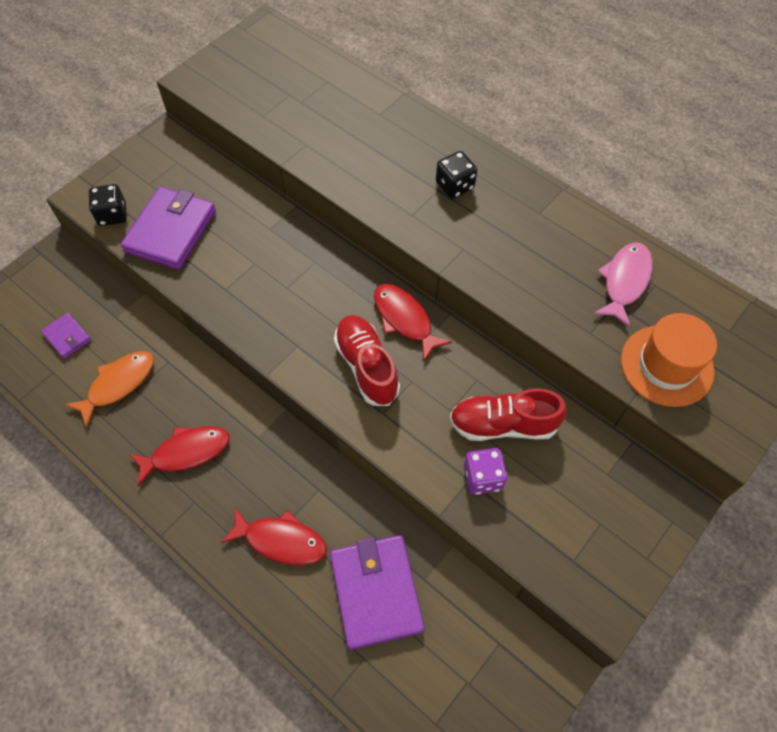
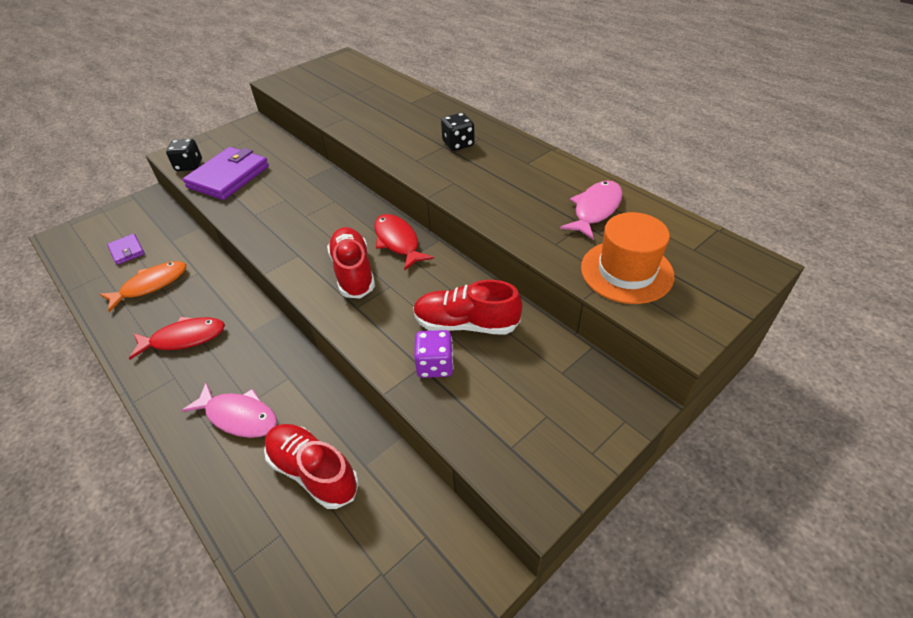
camera: 10 degrees right, 15 degrees down
(281, 540) = (239, 416): red fish -> pink fish
(376, 592) = (313, 471): purple wallet -> red shoe

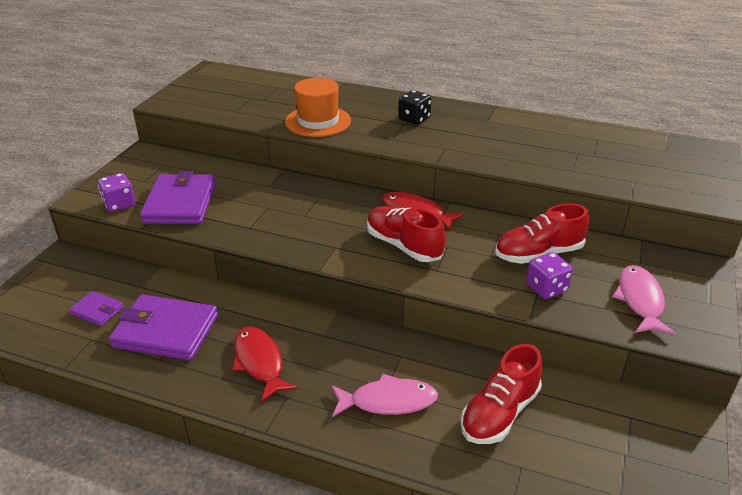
camera: 30 degrees left, 10 degrees down
(151, 285) = (166, 331): orange fish -> purple wallet
(184, 338) = (259, 362): red fish -> red fish turned 75 degrees counterclockwise
(189, 166) = (119, 204): black dice -> purple dice
(313, 471) = (499, 413): red shoe -> red shoe turned 60 degrees counterclockwise
(595, 210) = (575, 141): pink fish -> pink fish (640, 300)
(626, 271) = (640, 175): orange hat -> orange hat (318, 121)

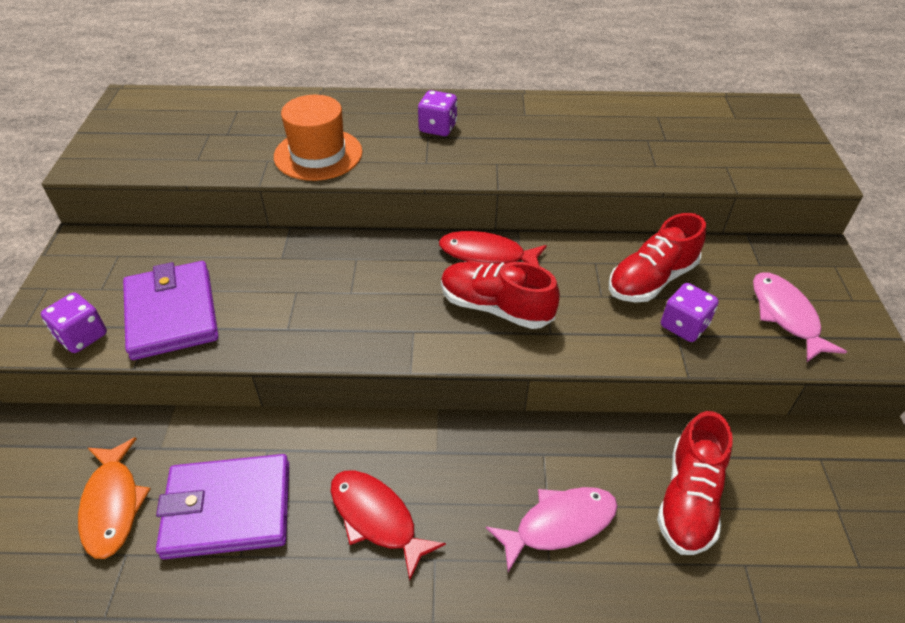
camera: 20 degrees left, 10 degrees up
(97, 310) = (112, 505): purple wallet -> orange fish
(414, 119) = (437, 128): black dice -> purple dice

